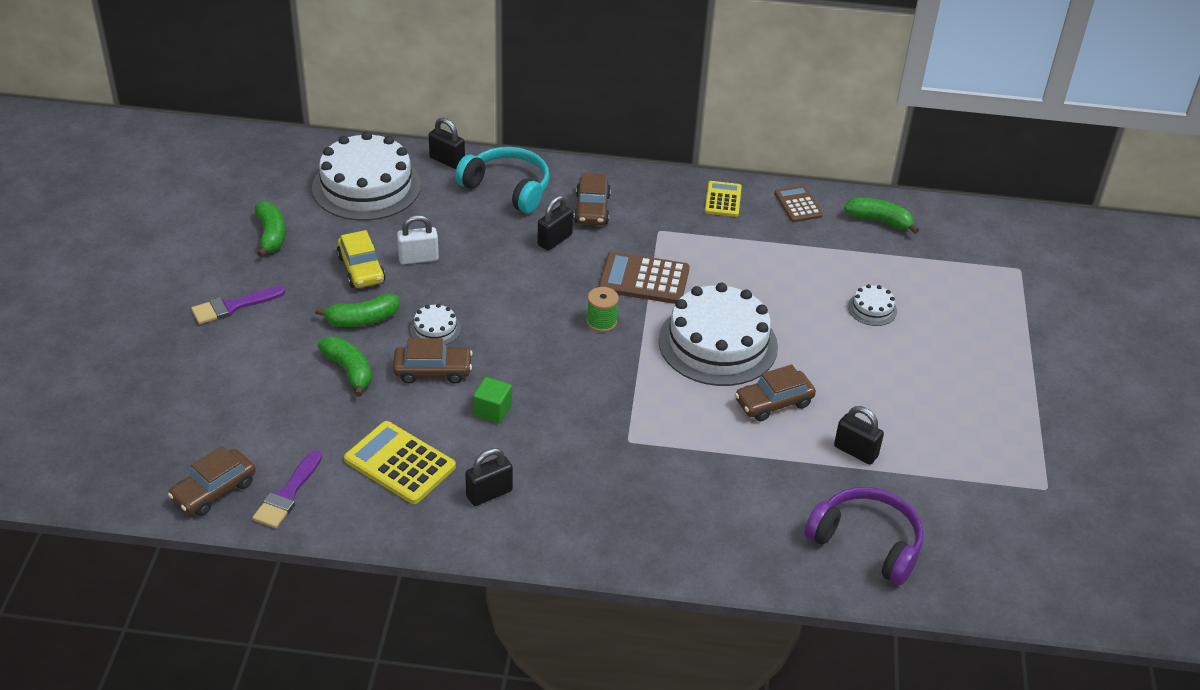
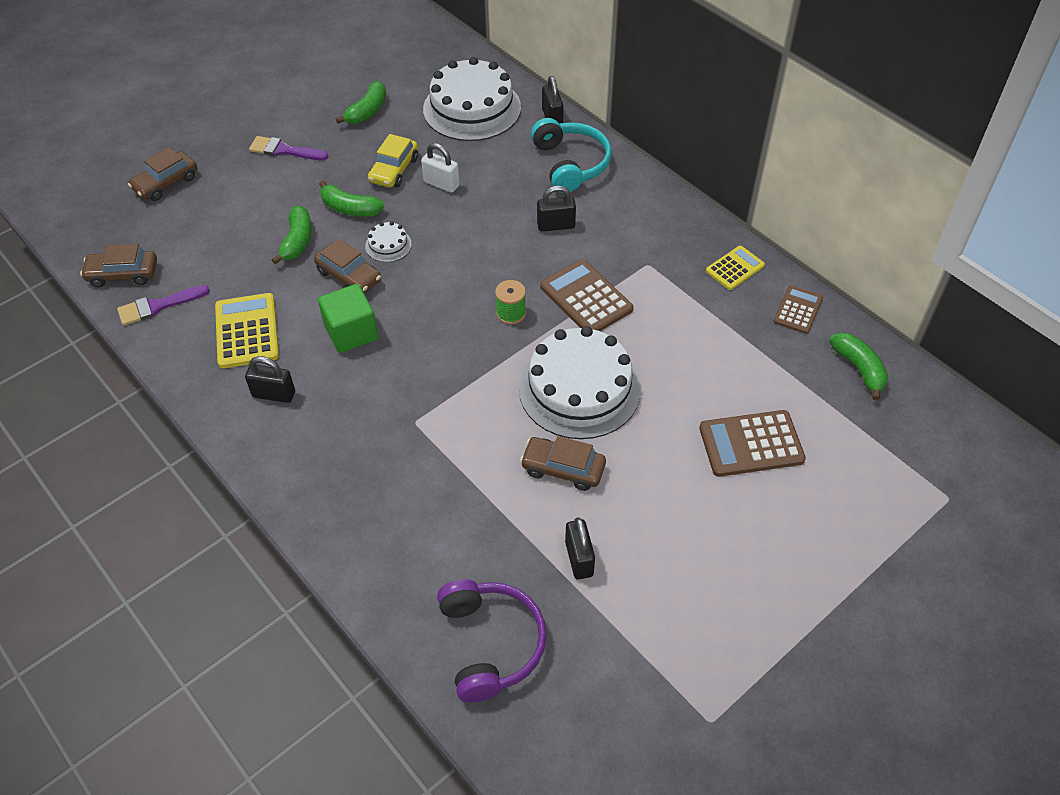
camera: 45 degrees right, 10 degrees up
(492, 410) = (351, 332): green cube -> green cube, size x1.56
(592, 209) = (615, 216): brown car -> brown car (166, 183)
(872, 309) = (751, 444): white cake -> brown calculator

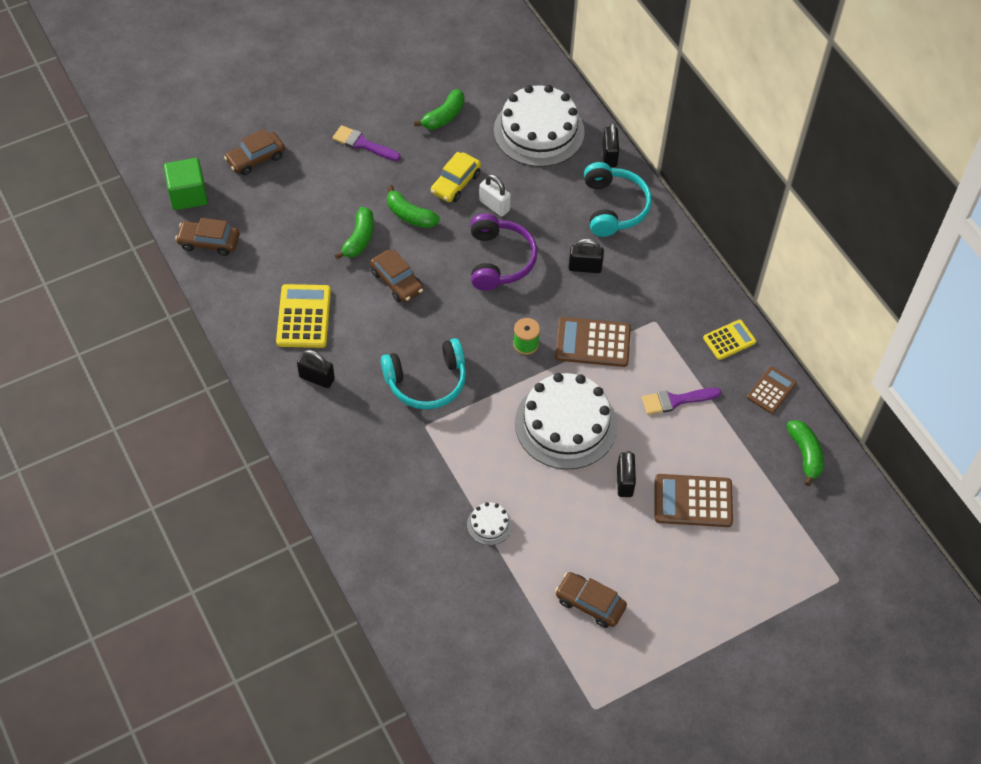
camera: 10 degrees right, 5 degrees up
(158, 306) = (234, 278): purple brush -> purple brush (676, 400)
(351, 332) = (389, 335): green cube -> green cube (188, 195)
(388, 245) = (436, 258): white cake -> white cake (489, 524)
(406, 374) = (427, 382): none -> turquoise headphones
(491, 643) = (446, 616): purple headphones -> purple headphones (500, 260)
(563, 469) = (535, 490): brown car -> brown car (590, 603)
(579, 559) = (529, 566): black padlock -> black padlock (624, 482)
(586, 298) = (593, 343): brown calculator -> brown calculator turned 60 degrees counterclockwise

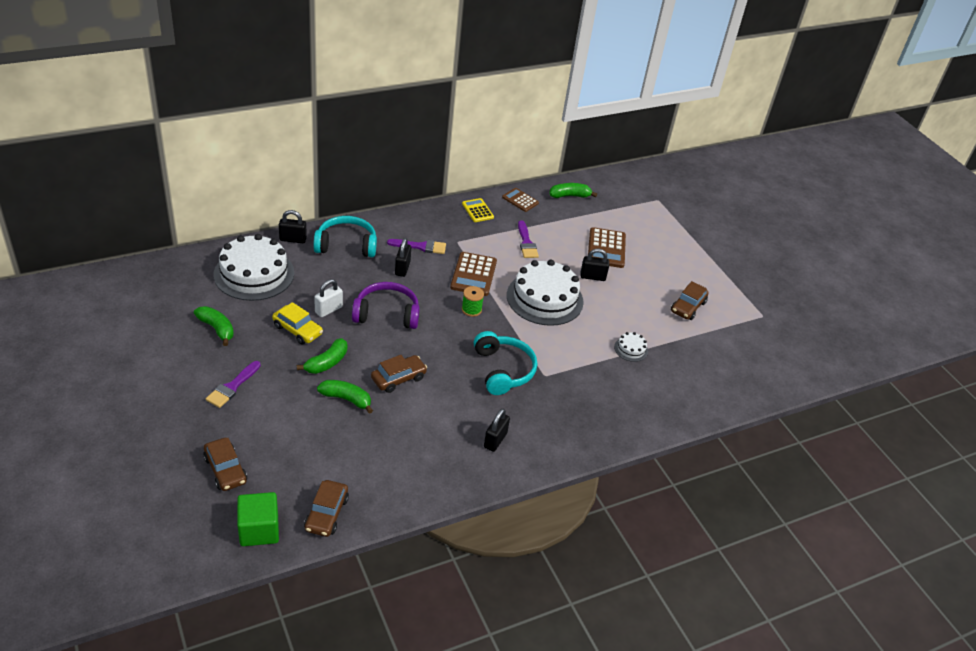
camera: 90 degrees left, 15 degrees down
(304, 316) = (428, 445): yellow calculator -> none
(632, 282) = (421, 246): none -> purple brush

